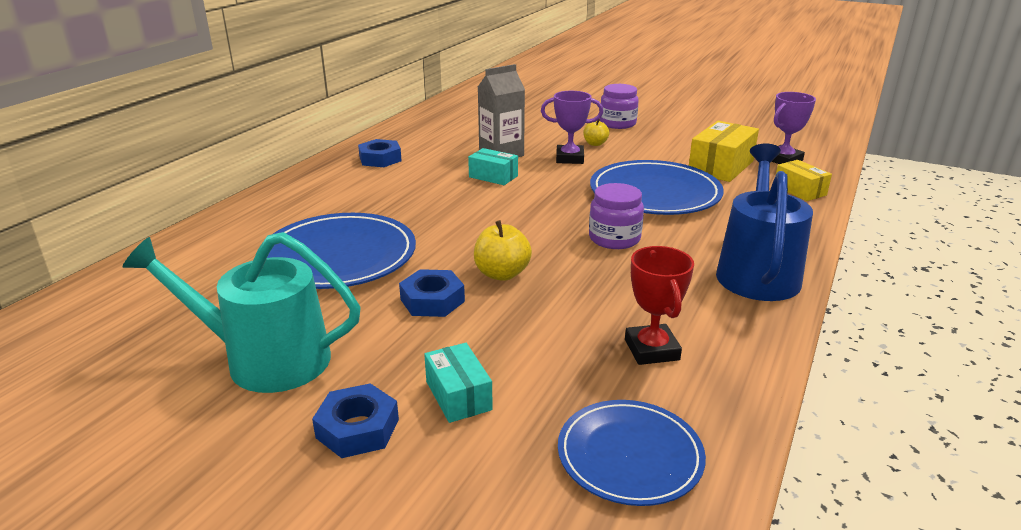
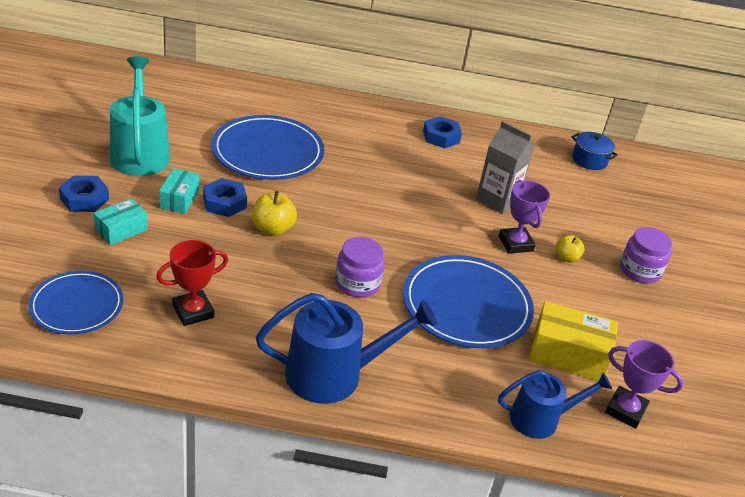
camera: 65 degrees right, 10 degrees up
(460, 110) = (589, 160): none -> blue pot
(493, 176) = (443, 202): turquoise box -> turquoise box (179, 199)
(800, 190) = (540, 419): yellow box -> blue watering can

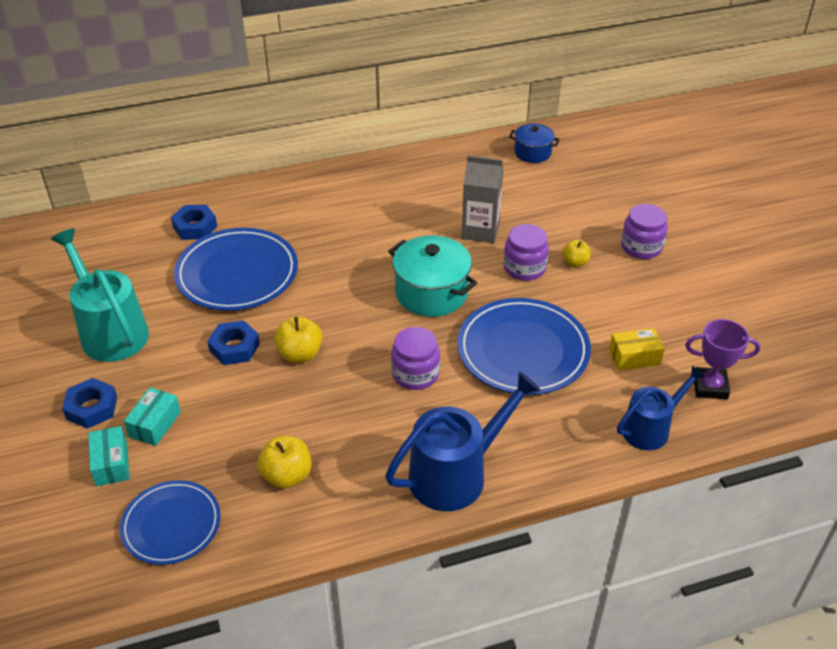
camera: 20 degrees left, 5 degrees up
(179, 199) = (187, 364): turquoise box -> turquoise box (111, 464)
(193, 311) = (287, 475): red trophy -> yellow apple
(418, 229) = (431, 293): none -> turquoise pot
(441, 137) = (388, 185): blue nut -> blue nut (195, 227)
(515, 243) = (524, 268): purple trophy -> purple jar
(567, 354) = (634, 357): yellow box -> yellow box, size x0.61

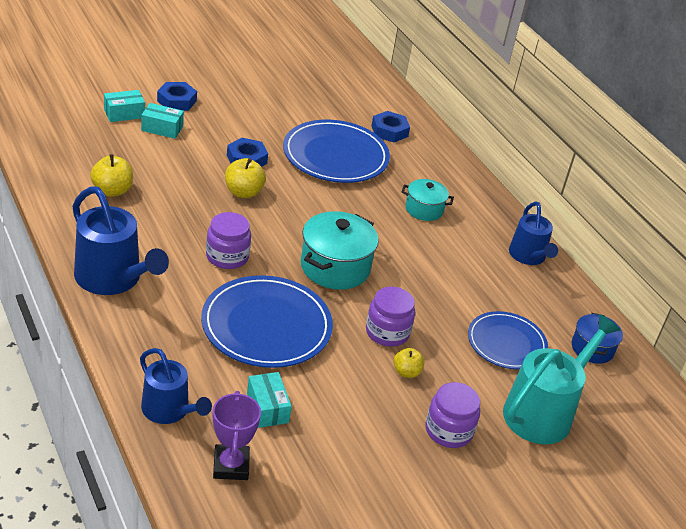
camera: 75 degrees right, 5 degrees down
(111, 331) = (256, 102): turquoise watering can -> turquoise watering can (543, 412)
(171, 524) = (68, 142): blue plate -> blue plate (506, 343)
(339, 220) = (424, 209): none -> turquoise pot
(413, 166) = (528, 256): none -> blue watering can
(480, 230) = (438, 302): grey carton -> none
(634, 357) = (267, 408): yellow box -> turquoise box

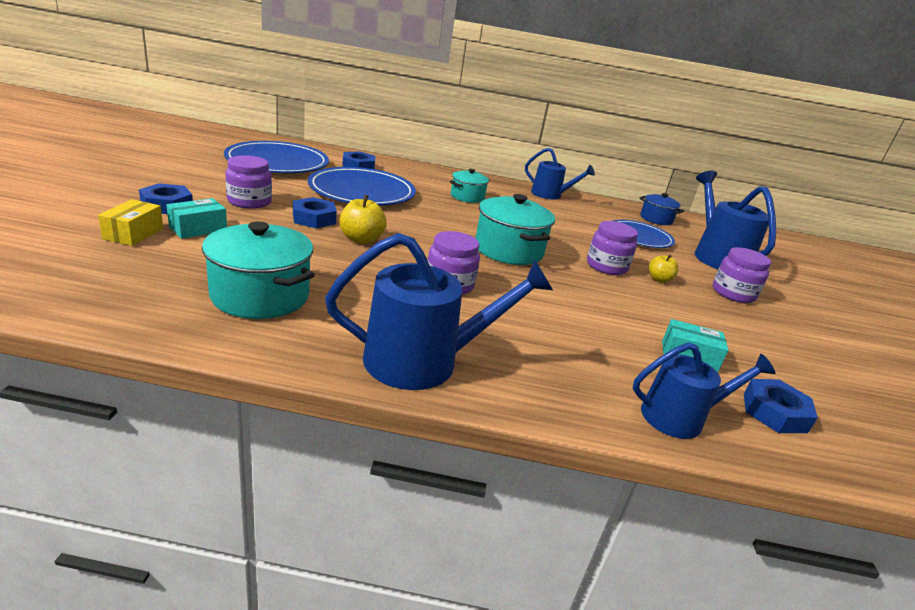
camera: 55 degrees left, 10 degrees down
(112, 191) = (260, 295): yellow apple -> turquoise pot
(124, 114) = (133, 234): turquoise box -> yellow box
(231, 466) = (774, 412): purple trophy -> blue nut
(232, 123) = (249, 201): none -> purple jar
(266, 326) = (568, 309): blue plate -> blue plate (277, 162)
(543, 412) = (717, 257): turquoise watering can -> blue watering can

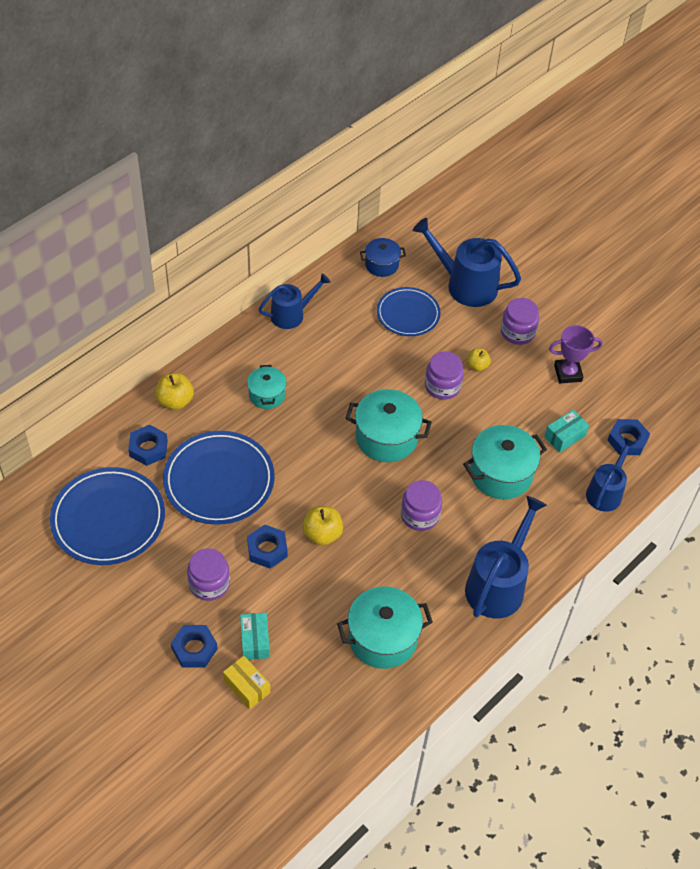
camera: 50 degrees left, 25 degrees up
(412, 170) = (175, 401): none -> yellow apple
(572, 323) = (501, 474): none -> turquoise pot
(757, 336) = (568, 373): none -> purple trophy

